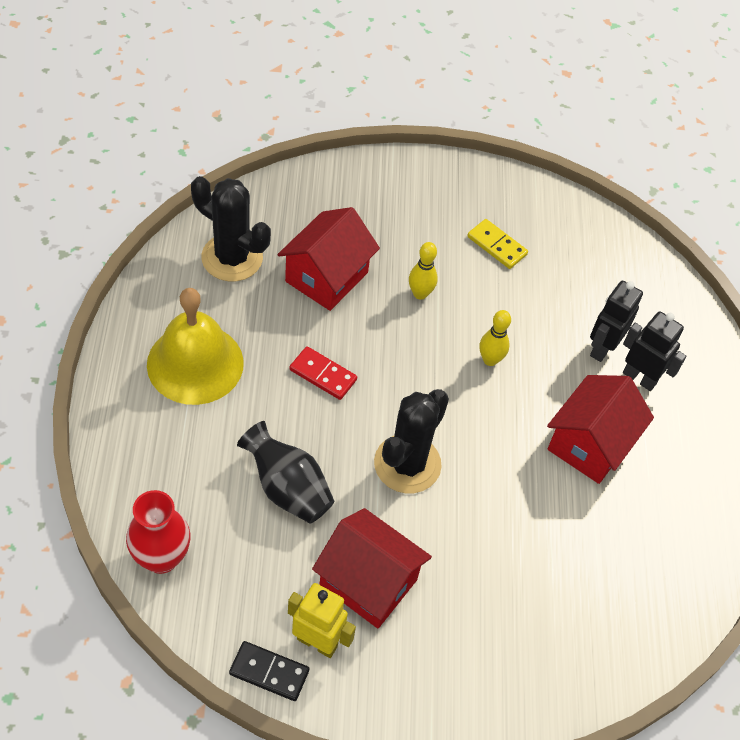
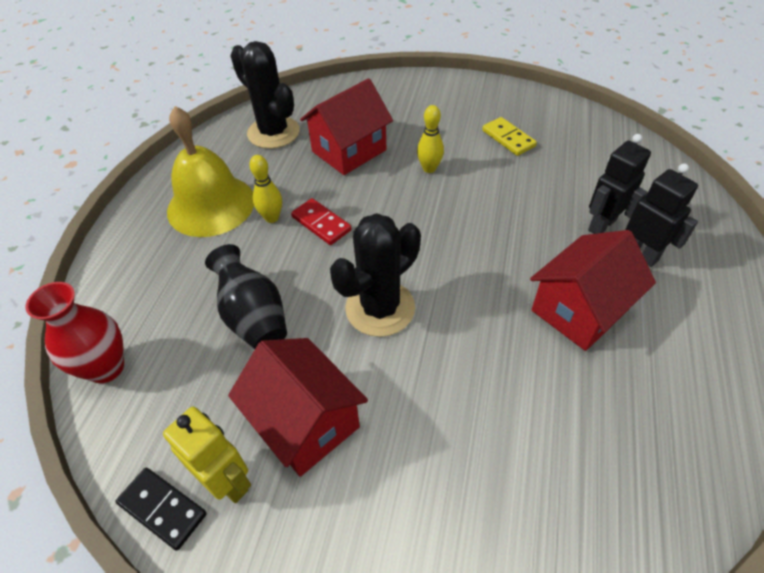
camera: 20 degrees right, 5 degrees down
(490, 360) = (485, 225): yellow bowling pin -> yellow bowling pin (272, 218)

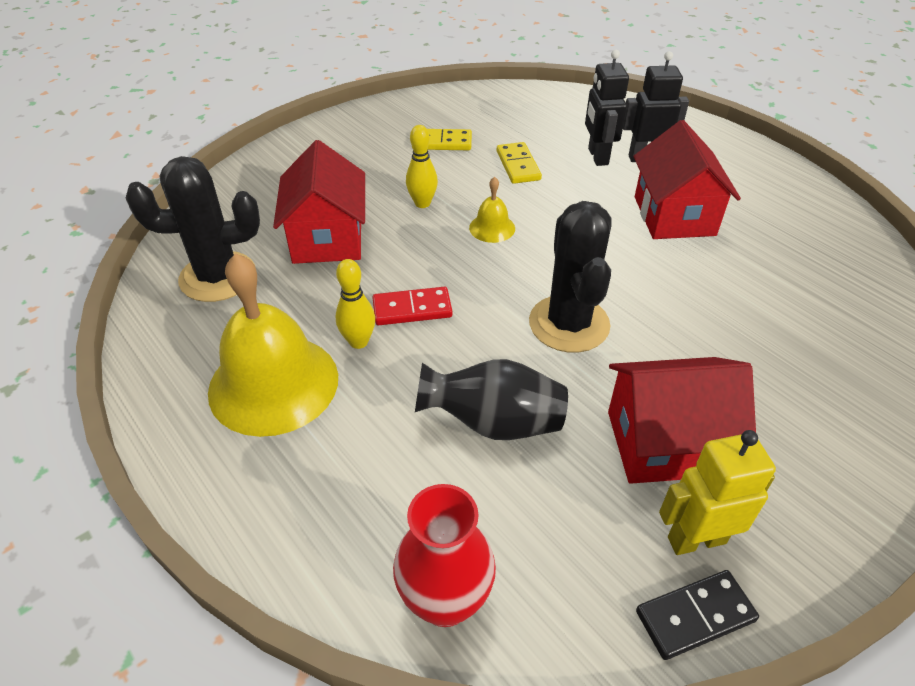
camera: 55 degrees left, 5 degrees down
(441, 215) = (492, 228): none -> yellow bell
(530, 188) = (518, 165): none -> yellow domino

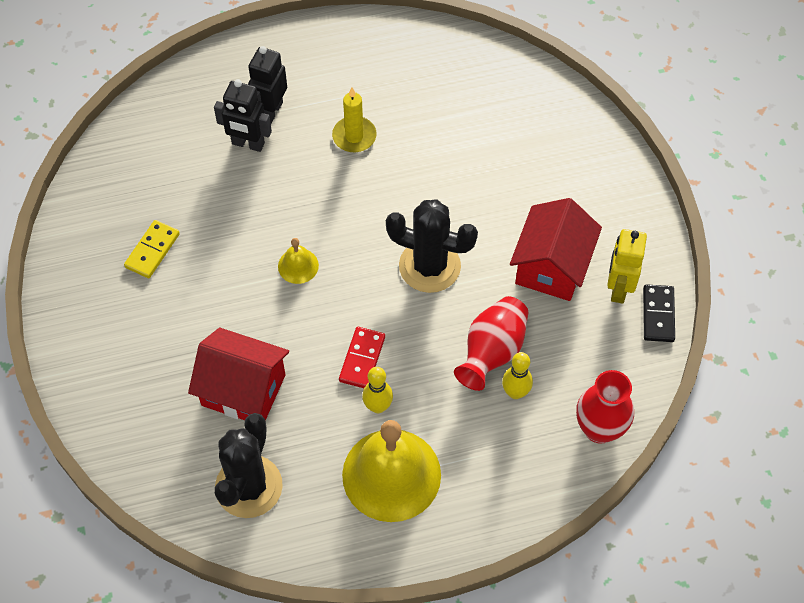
camera: 65 degrees left, 15 degrees up
(422, 203) = (236, 302): yellow bowling pin -> yellow bowling pin (515, 392)
(493, 423) = (492, 352): black vase -> red vase
(518, 165) = (225, 208): yellow domino -> none
(674, 216) = (354, 136): red house -> yellow candle

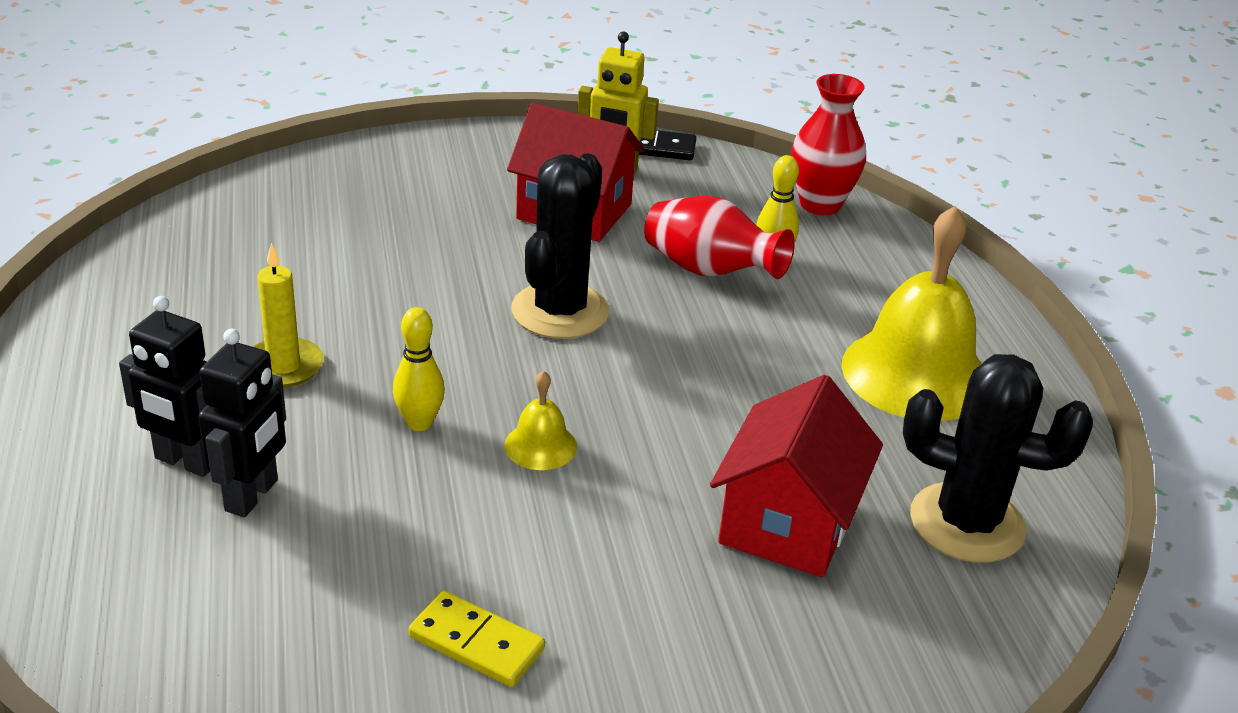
camera: 90 degrees left, 25 degrees down
(362, 359) = (723, 388): red domino -> none
(378, 406) = (805, 378): yellow bowling pin -> yellow bowling pin (419, 423)

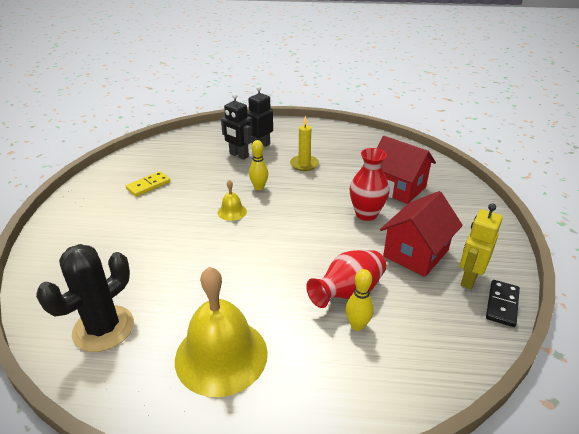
camera: 110 degrees right, 0 degrees up
(560, 311) = (322, 232): black cactus -> none
(787, 523) = (147, 266): red house -> red house (397, 188)
(820, 204) = (427, 376): red vase -> red vase (366, 214)

